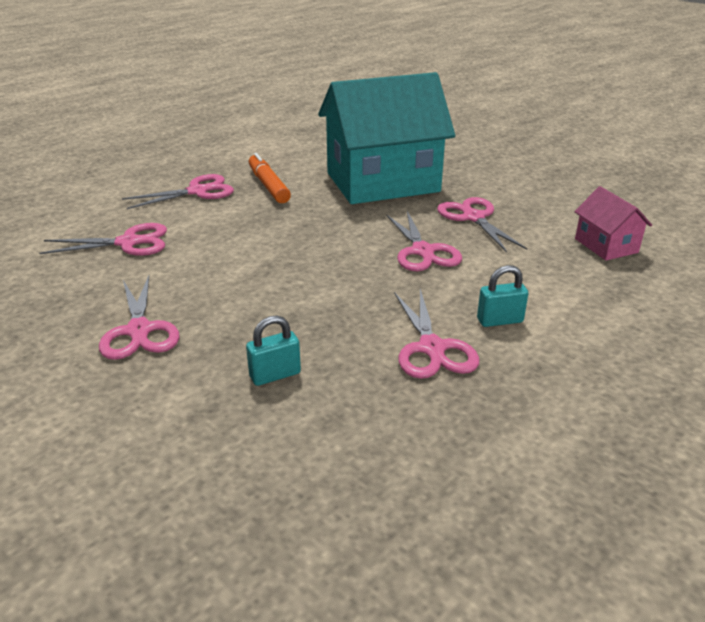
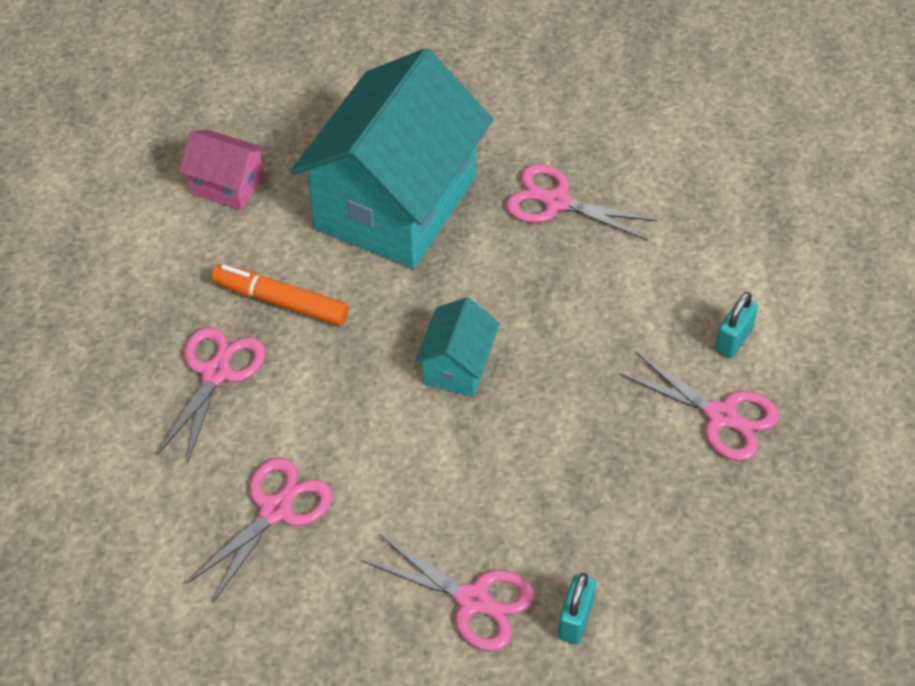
camera: 45 degrees left, 20 degrees up
(275, 375) = (647, 546): turquoise padlock -> turquoise padlock (575, 620)
(309, 244) = (457, 366): none -> turquoise house
(423, 251) = (572, 294): pink scissors -> none
(606, 245) = (711, 162): pink house -> pink house (227, 185)

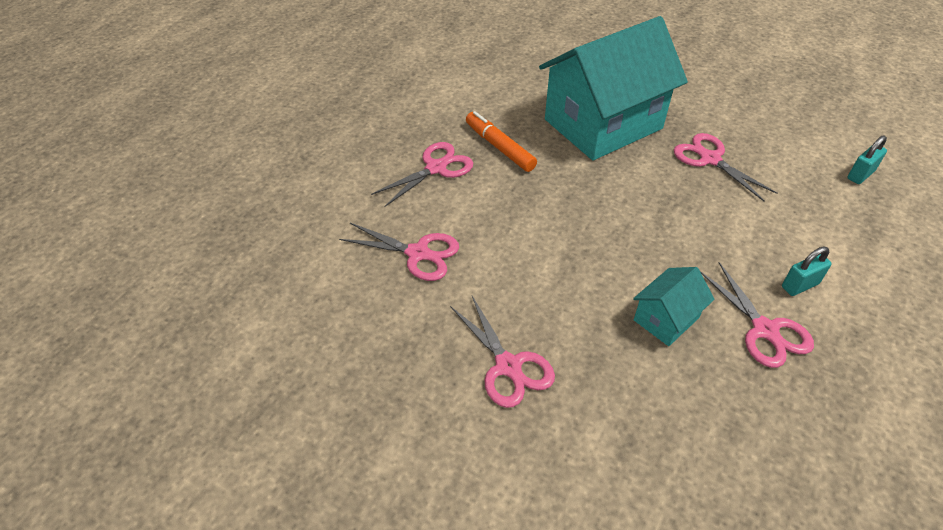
camera: 30 degrees right, 5 degrees down
(227, 185) = (509, 82): pink house -> none
(276, 510) = (418, 253): pink scissors -> pink scissors turned 45 degrees clockwise
(457, 366) = (587, 222): turquoise house -> turquoise house (666, 319)
(575, 620) = (574, 415): turquoise padlock -> turquoise padlock (860, 175)

